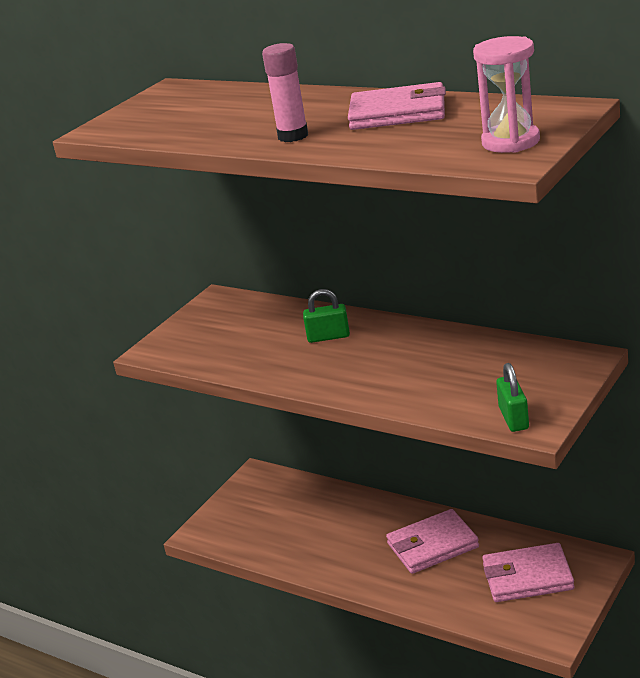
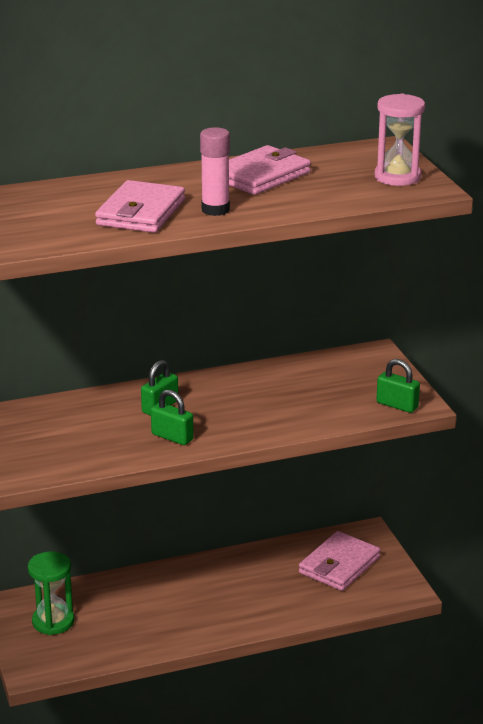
camera: 55 degrees left, 0 degrees up
(261, 504) = (53, 622): none -> green hourglass
(293, 366) = (172, 437): none -> green padlock
(432, 545) = (243, 579): pink wallet -> pink wallet (141, 212)

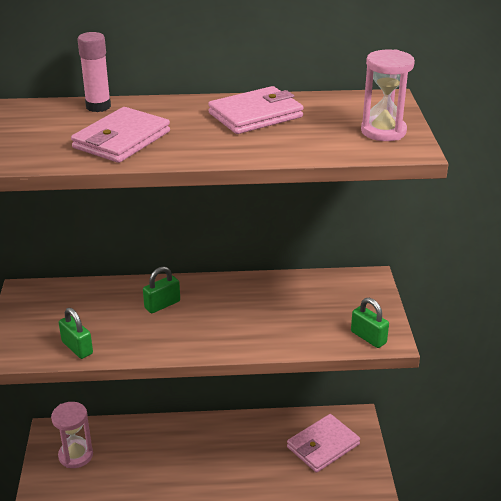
camera: 15 degrees right, 5 degrees up
(53, 622) = (76, 455): green hourglass -> pink hourglass
(172, 437) = (157, 338): green padlock -> green padlock (77, 348)
(215, 210) = (190, 145): pink glue stick -> pink glue stick (98, 106)

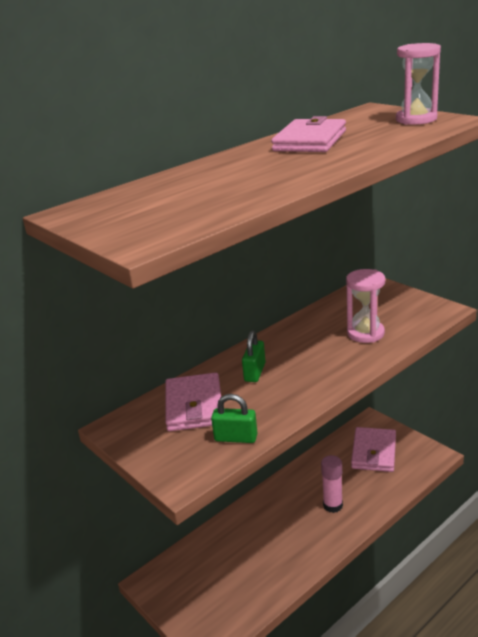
camera: 35 degrees left, 5 degrees down
(76, 455) = (198, 584): pink hourglass -> pink hourglass (365, 333)
(98, 106) = (169, 178): pink glue stick -> pink glue stick (333, 505)
(122, 140) = (246, 184): pink wallet -> pink wallet (194, 406)
(368, 337) = (430, 315): green padlock -> none

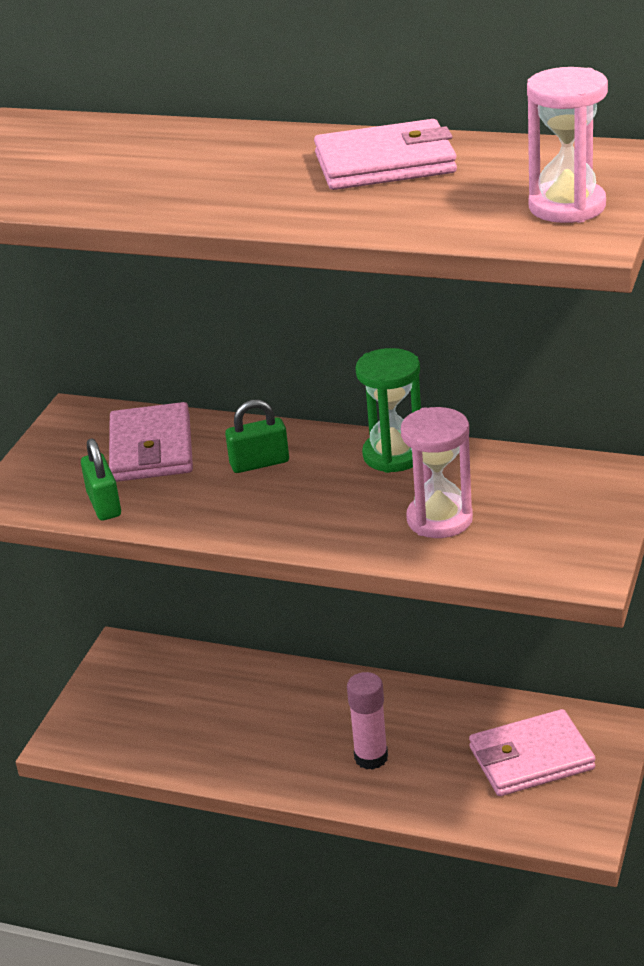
camera: 60 degrees right, 5 degrees up
(194, 406) = (151, 449): pink wallet -> pink wallet turned 60 degrees counterclockwise
(294, 332) = (393, 455): none -> green hourglass

